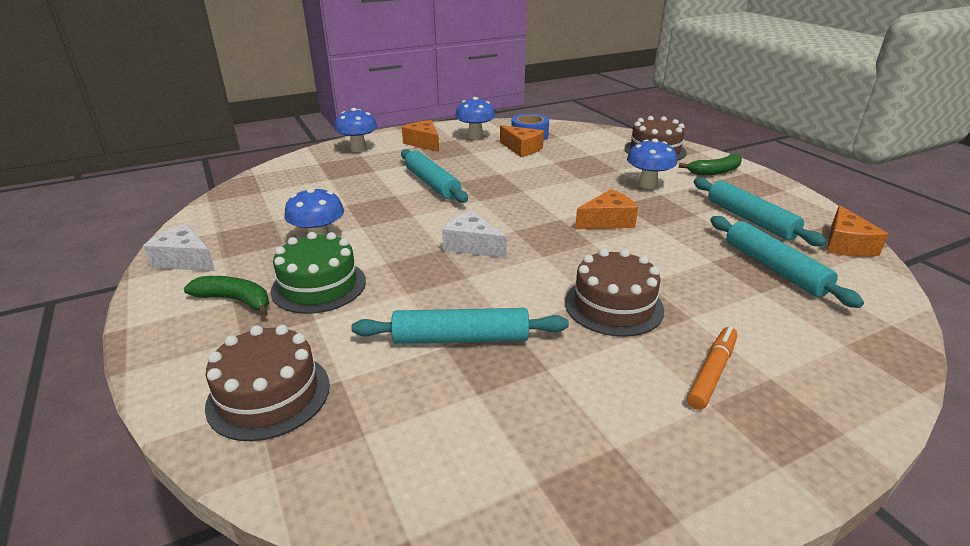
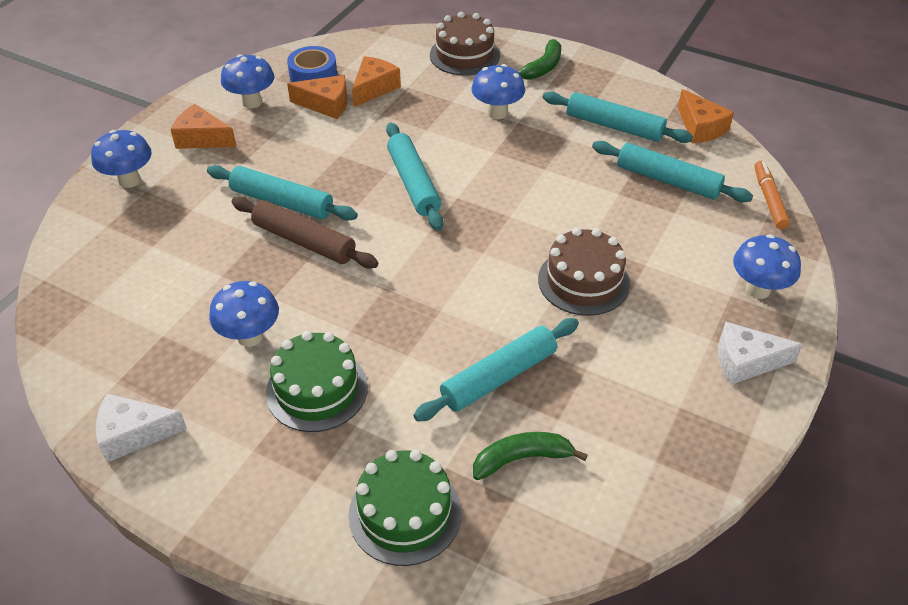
camera: 35 degrees left, 15 degrees up
(236, 300) = (256, 448): green banana -> green banana (522, 458)
(269, 395) = (405, 513): brown cake -> green cake
(420, 206) = (304, 241): none -> brown rolling pin
(472, 245) = (408, 270): white cheese -> white cheese (745, 362)
(535, 201) = (413, 183): none -> turquoise rolling pin
(607, 221) = (501, 181): orange cheese -> orange cheese (374, 88)
(712, 372) = (694, 311): orange marker -> orange marker (769, 199)
(811, 386) = (758, 289): none -> blue mushroom

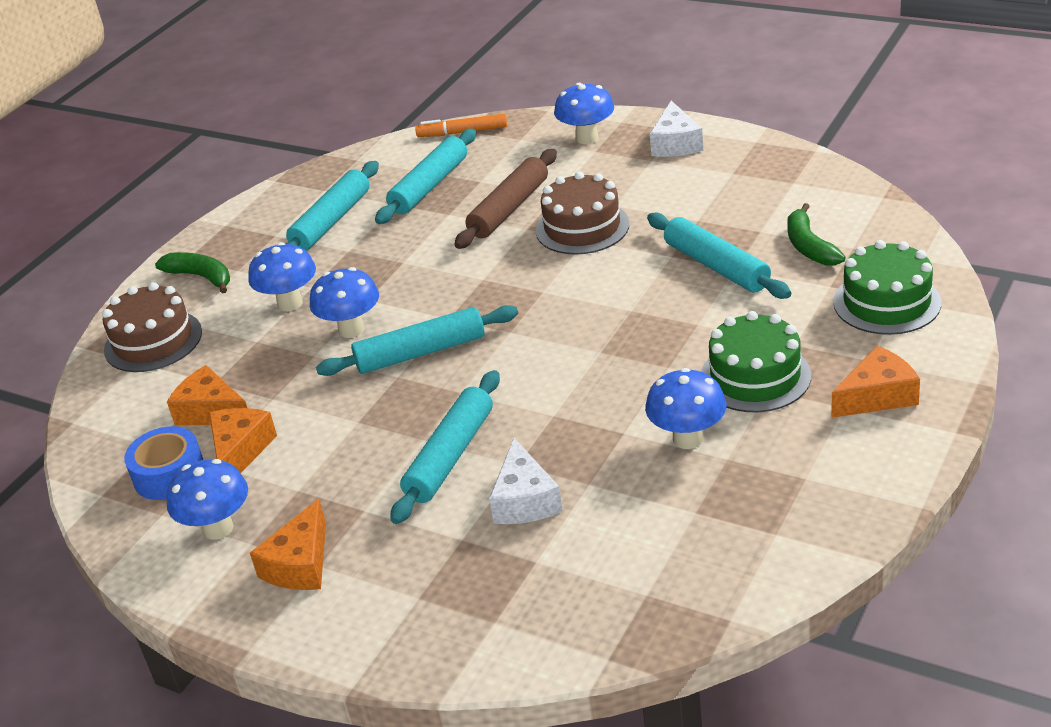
camera: 85 degrees left, 10 degrees down
(129, 180) = (393, 622): blue mushroom -> blue mushroom (351, 329)
(134, 434) = (846, 499): white cheese -> white cheese (525, 500)
(304, 241) = (526, 424): brown rolling pin -> brown rolling pin (509, 209)
(700, 127) = (343, 169): orange cheese -> orange cheese (877, 396)

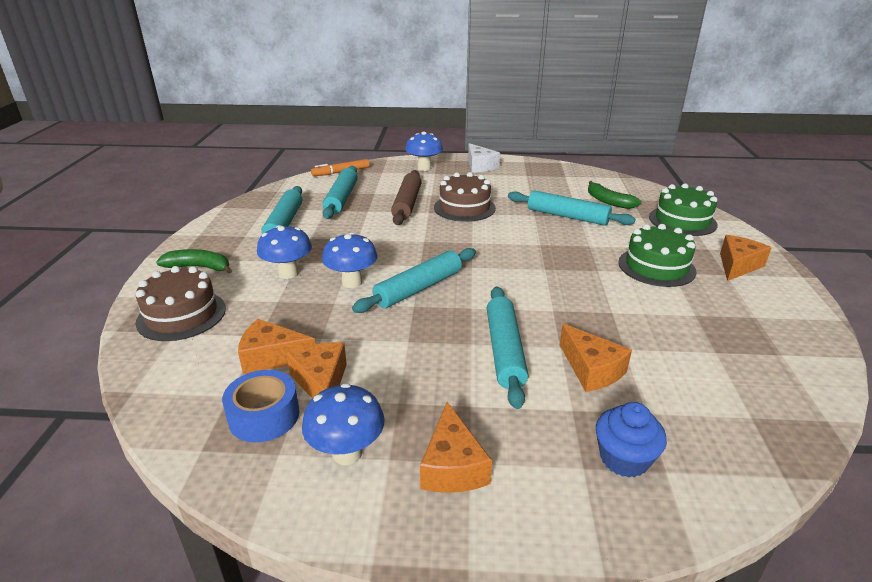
camera: 30 degrees left, 5 degrees down
(465, 600) = (624, 459): none -> blue cupcake
(525, 500) = (591, 370): white cheese -> orange cheese
(688, 438) = (657, 308): blue mushroom -> none

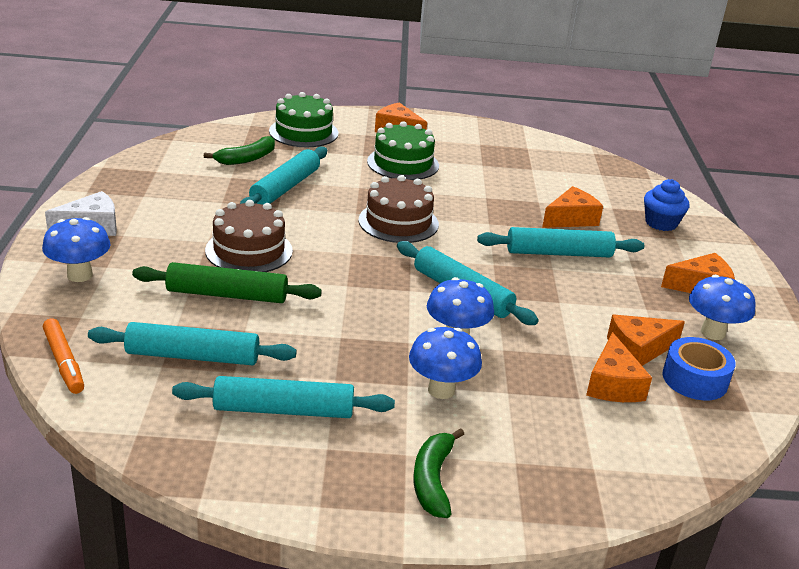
camera: 95 degrees left, 0 degrees up
(181, 315) = (557, 470): brown cake -> brown cake (398, 222)
(407, 204) = (227, 294): brown rolling pin -> green rolling pin

